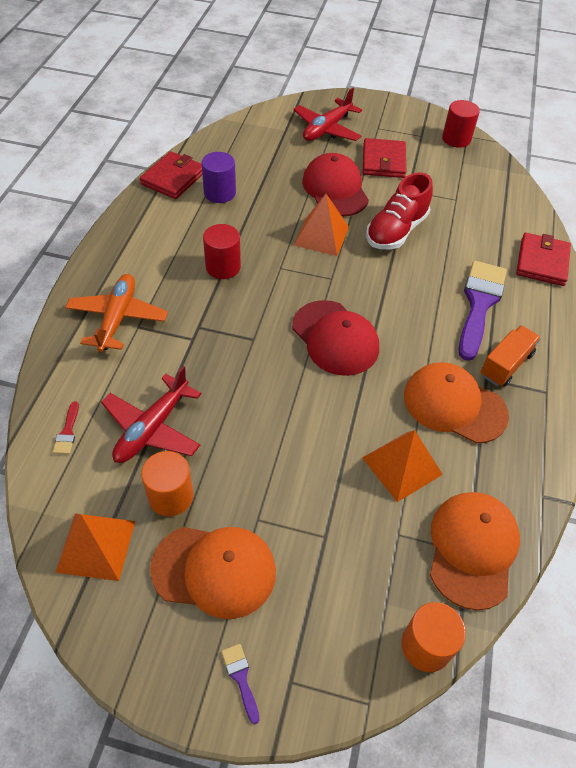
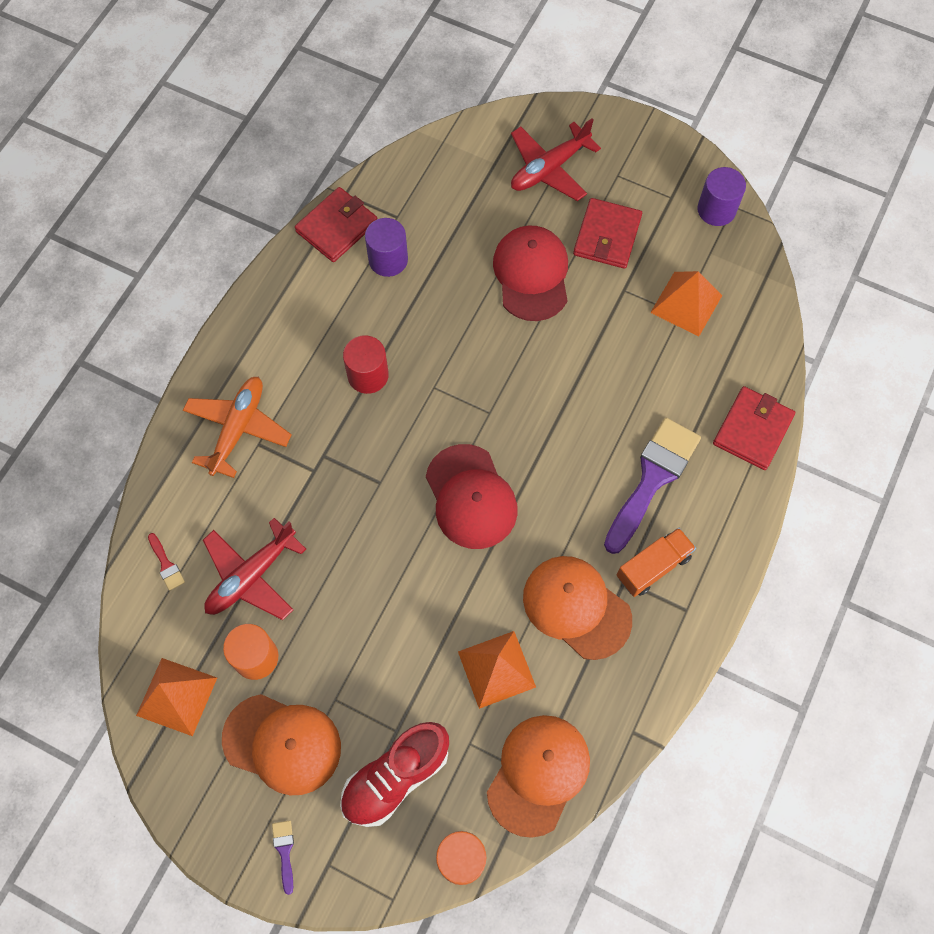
camera: 15 degrees right, 15 degrees up
(67, 432) = (166, 565): red brush -> red brush turned 45 degrees counterclockwise
(321, 236) = (495, 347): orange pyramid -> orange pyramid (686, 304)
(396, 231) = (588, 353): red shoe -> red shoe (395, 777)
(456, 139) = (716, 210): red cylinder -> purple cylinder

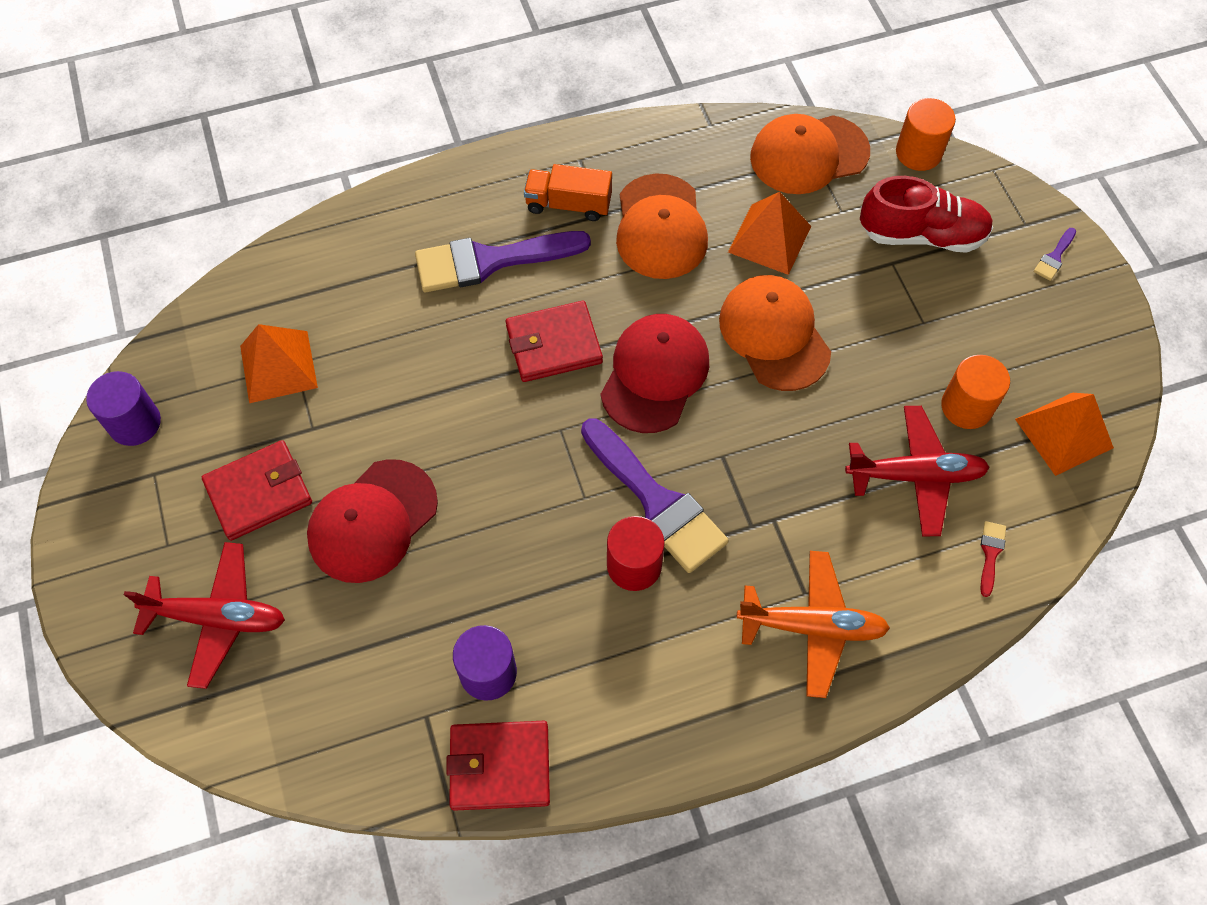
camera: 135 degrees left, 5 degrees down
(238, 429) = (812, 627): orange plane -> orange plane turned 150 degrees counterclockwise
(282, 744) = (996, 326): orange cap -> orange cap (774, 335)
(391, 421) = (656, 501): none -> purple brush
(752, 430) = (367, 226): red wallet -> red wallet (554, 344)

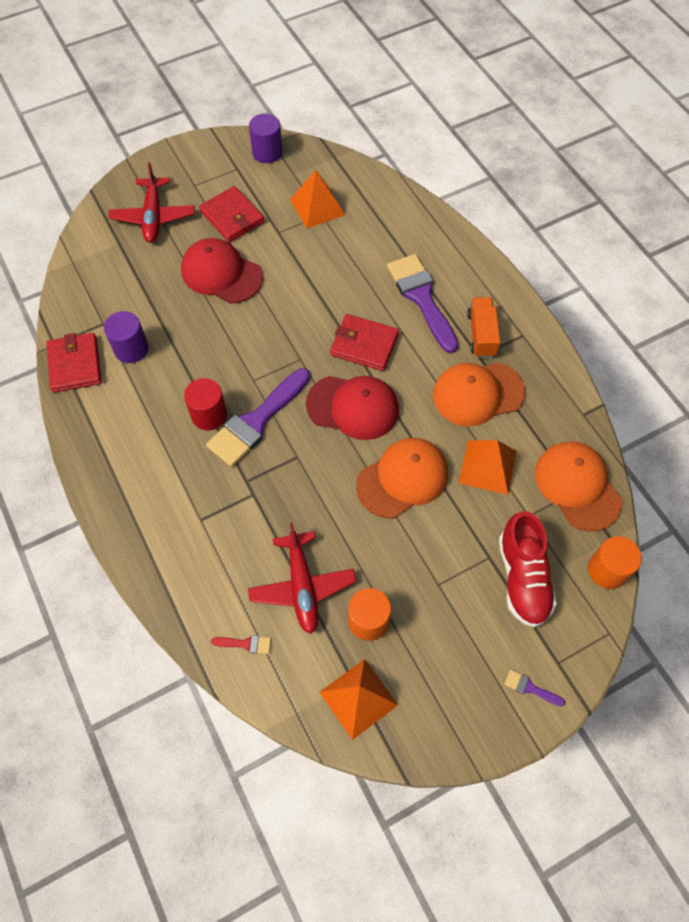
camera: 80 degrees right, 0 degrees up
(554, 344) = (364, 344): red wallet -> red wallet turned 45 degrees counterclockwise
(812, 627) = (177, 526): orange plane -> none

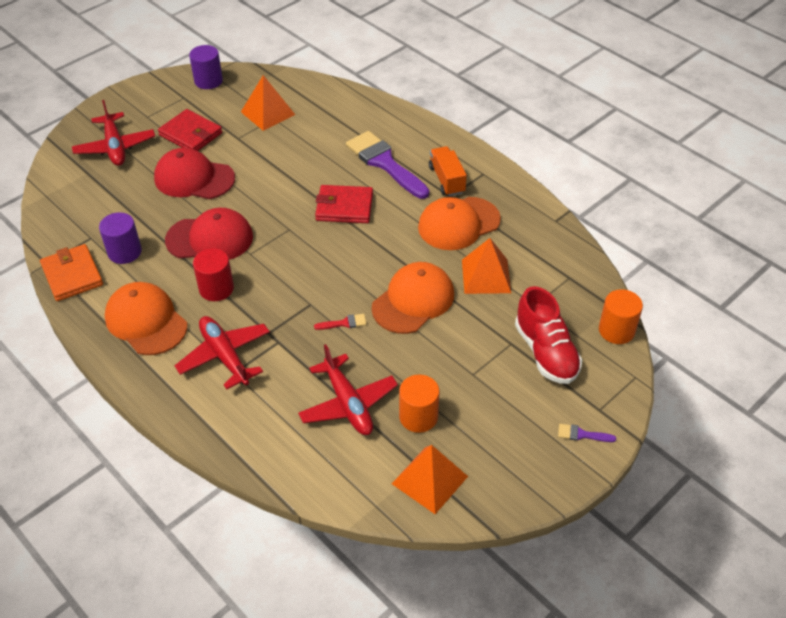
camera: 15 degrees left, 15 degrees down
(75, 364) = (72, 275): red wallet -> orange wallet
(196, 498) = (225, 356): none -> red plane
(246, 644) = (309, 461): red brush -> red brush (344, 323)
(256, 421) = (263, 284): purple brush -> none
(353, 407) = (350, 256): red cap -> red cap (210, 239)
(577, 486) = (569, 274): orange cap -> orange cap (146, 321)

